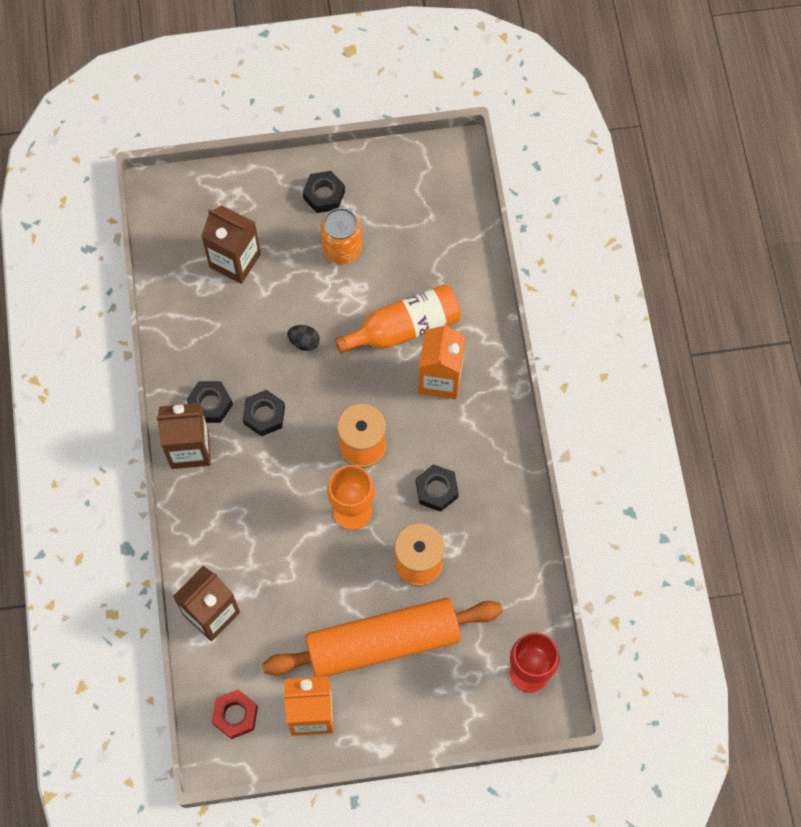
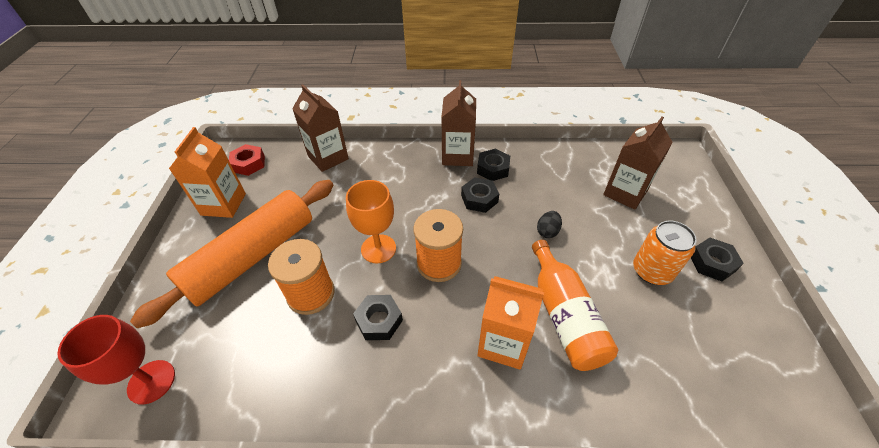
camera: 100 degrees right, 20 degrees down
(383, 642) = (252, 257): orange rolling pin -> orange rolling pin turned 45 degrees clockwise

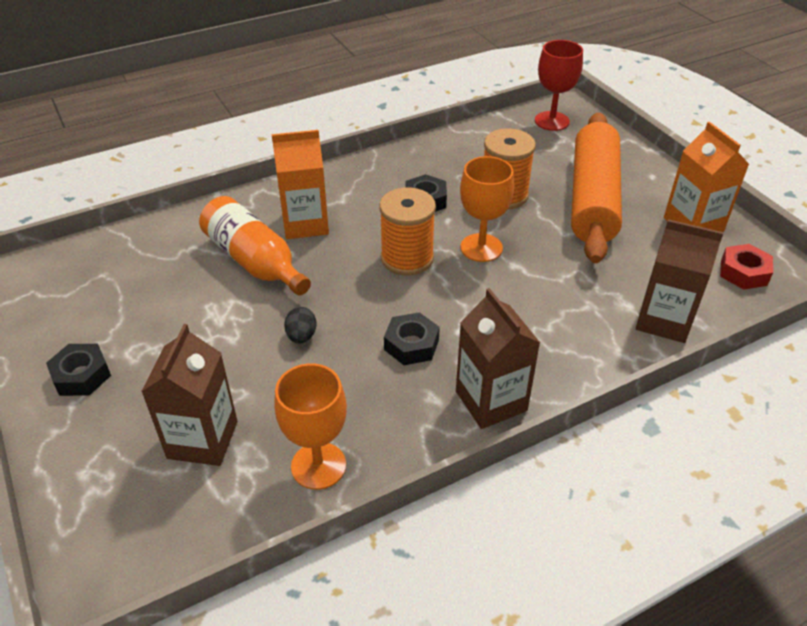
camera: 150 degrees right, 5 degrees down
(493, 169) = (422, 399): black nut -> none
(563, 160) = (318, 466): none -> orange goblet
(651, 271) = (162, 337): orange can -> none

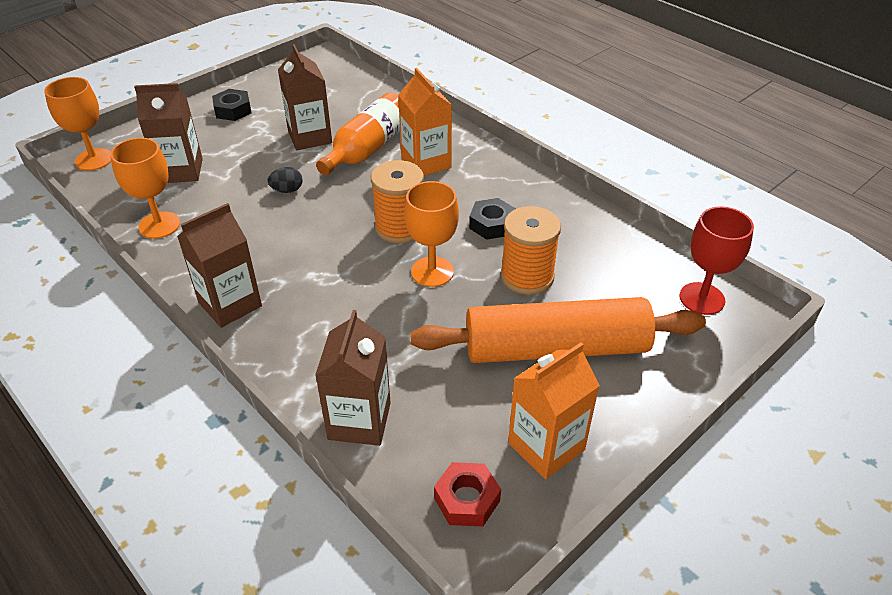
camera: 75 degrees right, 0 degrees up
(109, 552) = (94, 159): none -> orange goblet
(199, 306) = (310, 137): none -> brown carton
(411, 345) = (289, 248): black nut -> none

